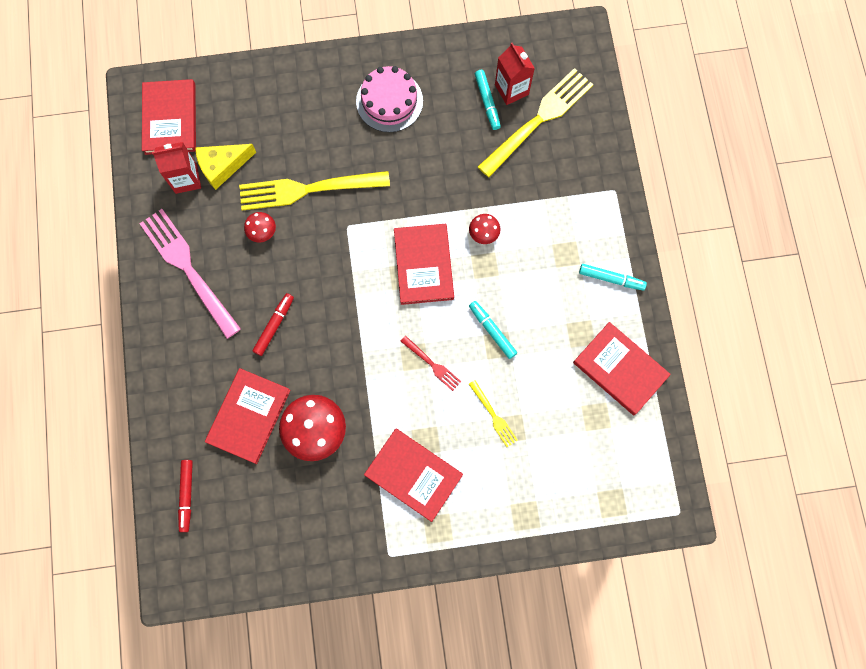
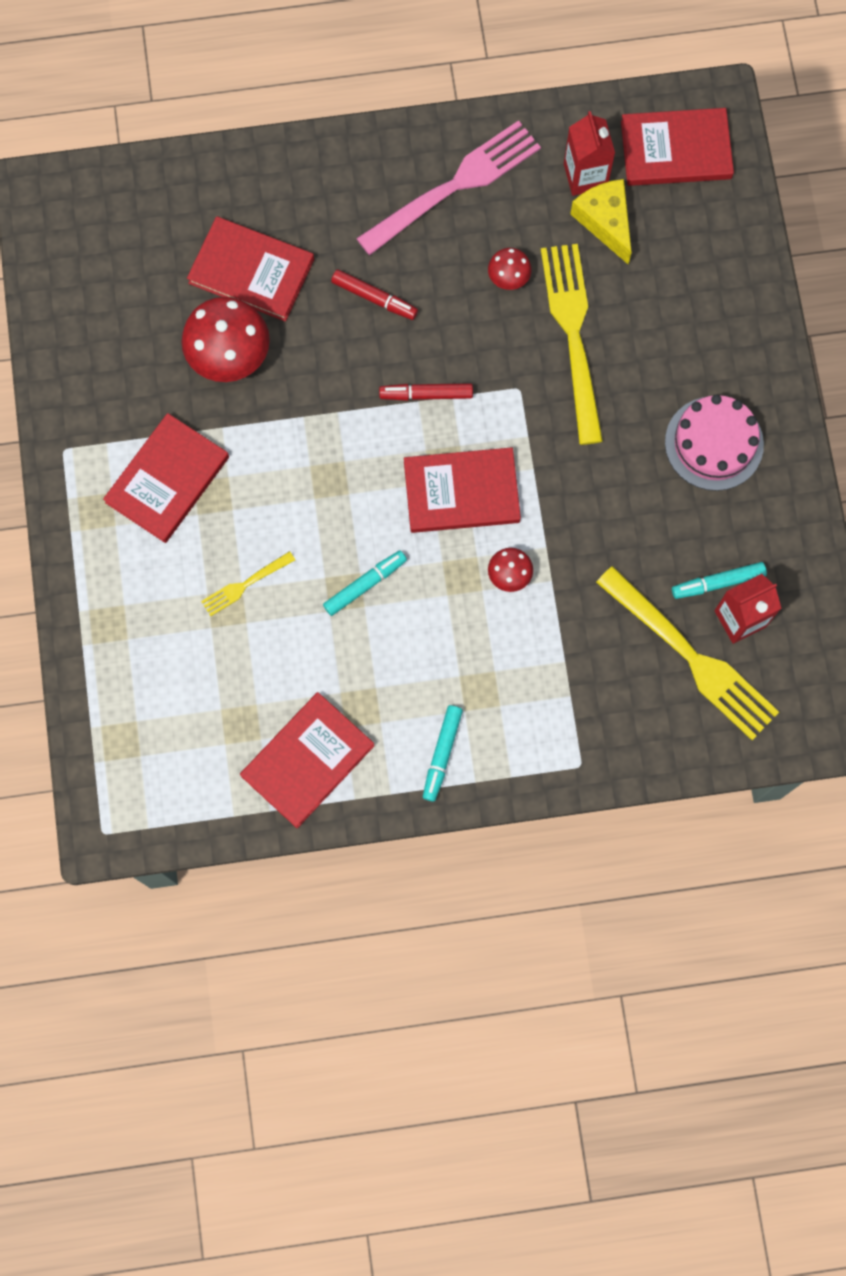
camera: 90 degrees right, 0 degrees up
(187, 495) = (150, 202): red marker -> red marker (426, 394)
(432, 364) = (318, 503): red fork -> none

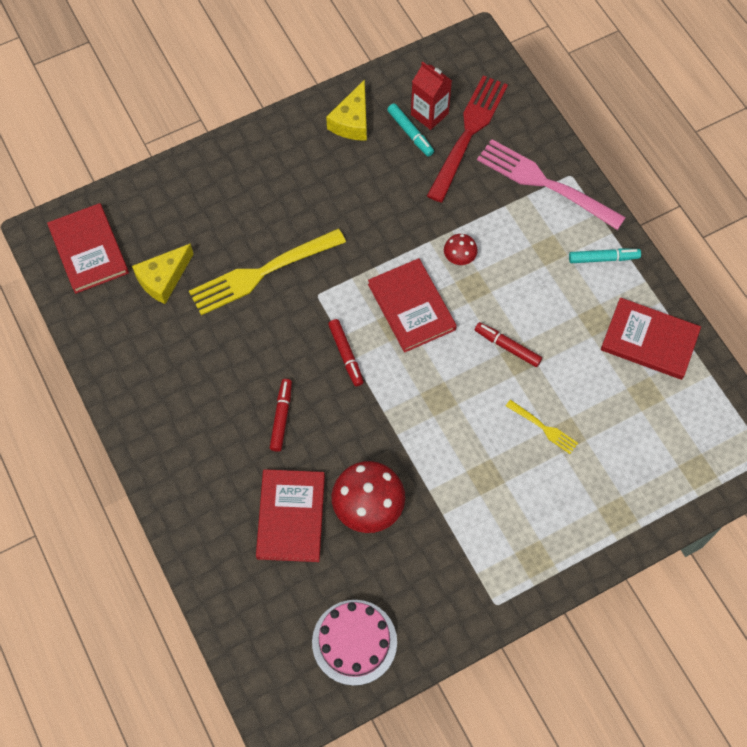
camera: 110 degrees left, 10 degrees down
(167, 480) = (487, 514): red book -> none
(365, 585) = (507, 347): turquoise marker -> red marker
(454, 186) = (167, 391): pink fork -> pink fork (545, 183)
(508, 277) = (231, 329): red mushroom -> none
(585, 176) = (129, 303): red carton -> none
(691, 657) = (468, 134): yellow fork -> red fork
(714, 443) = (311, 162): pink cake -> pink cake (354, 642)
(761, 515) = (352, 121): none -> yellow cheese

